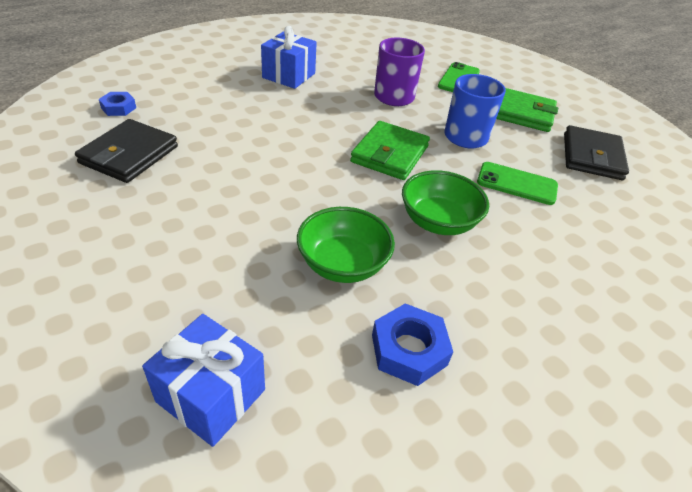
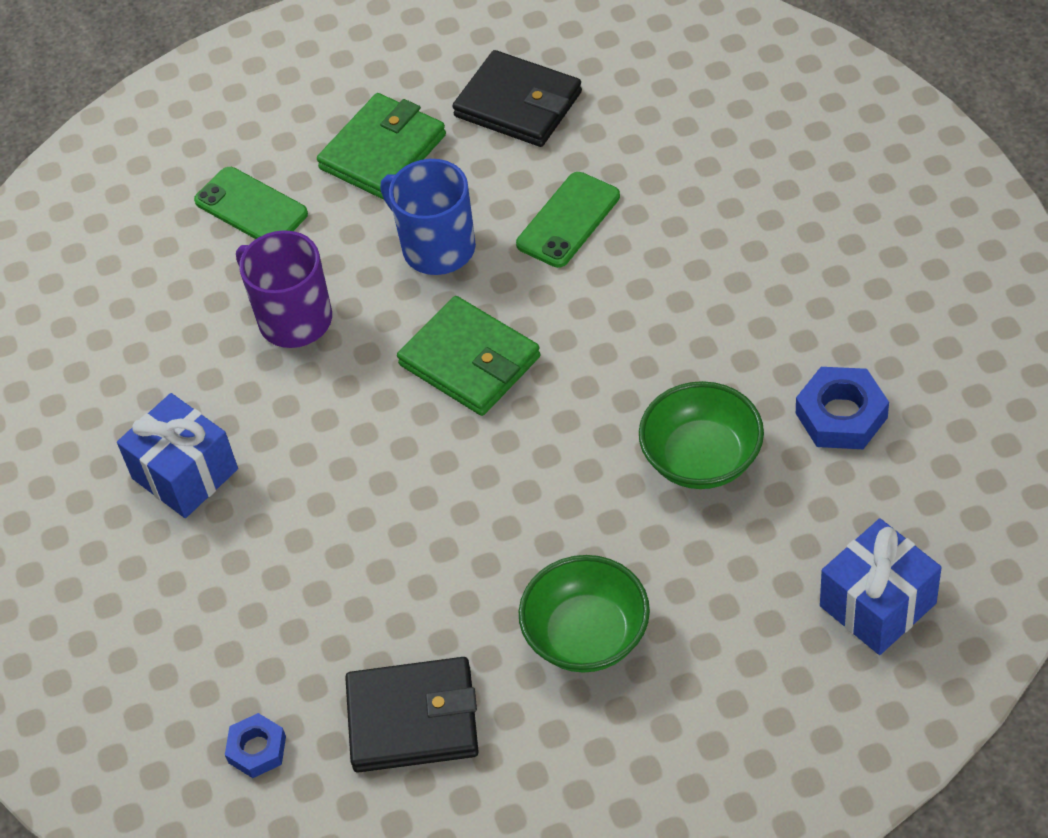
camera: 65 degrees left, 10 degrees up
(129, 155) = (413, 719): black wallet -> black wallet turned 45 degrees counterclockwise
(438, 222) = (636, 336): green bowl -> green bowl (587, 636)

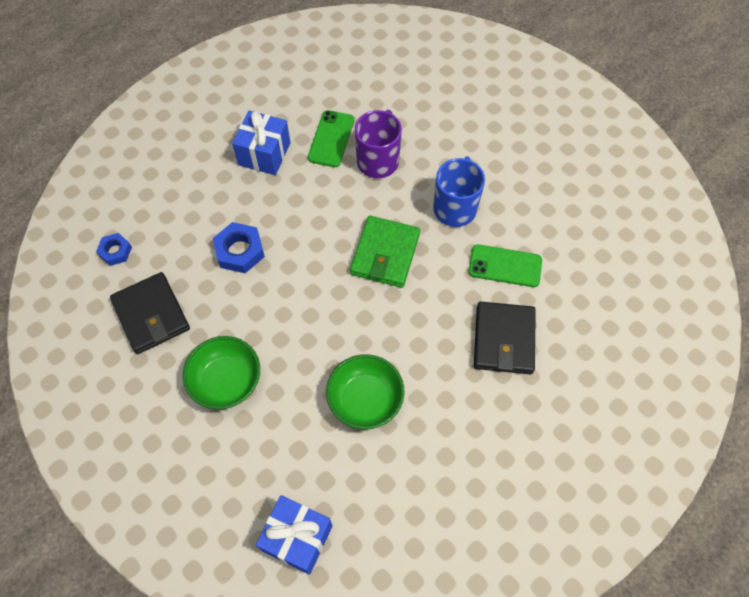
camera: 60 degrees right, 10 degrees up
(251, 207) = (442, 112): green phone -> green phone (331, 139)
(383, 152) = (509, 156): green wallet -> none
(518, 104) = (577, 208): black wallet -> black wallet (503, 340)
(841, 415) = (427, 470): blue nut -> blue nut (240, 251)

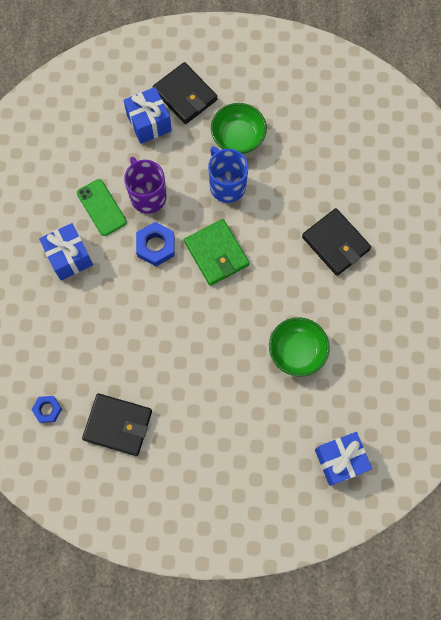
camera: 45 degrees left, 10 degrees up
(226, 381) = (208, 418): green bowl -> green bowl (238, 138)
(240, 251) = (126, 334): blue nut -> blue nut (156, 246)
(441, 108) = (149, 123): none -> blue gift
(495, 111) = (185, 95): none -> black wallet
(505, 266) = (292, 197): green phone -> none

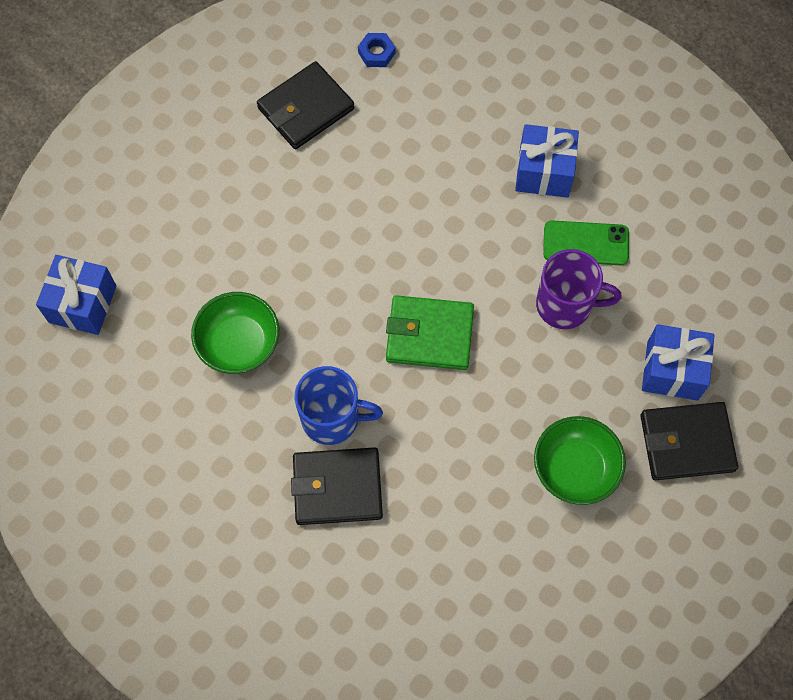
camera: 125 degrees right, 5 degrees down
(156, 246) = (490, 273): blue nut -> none
(227, 185) = (514, 408): blue mug -> blue mug (332, 418)

